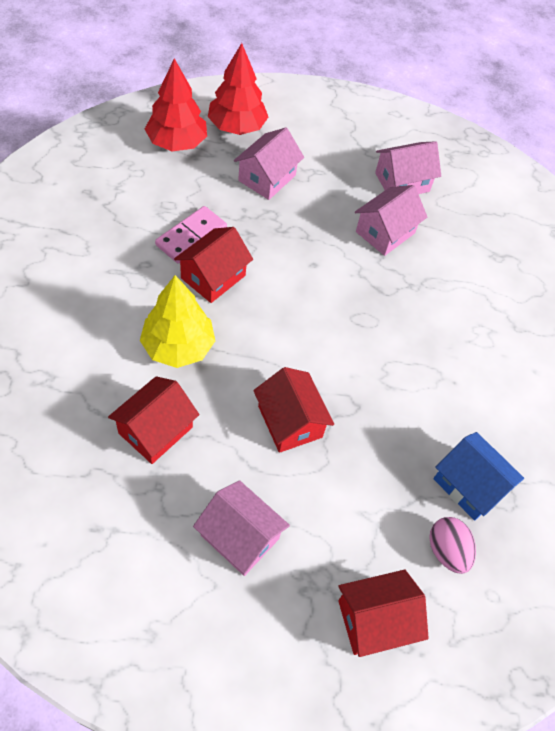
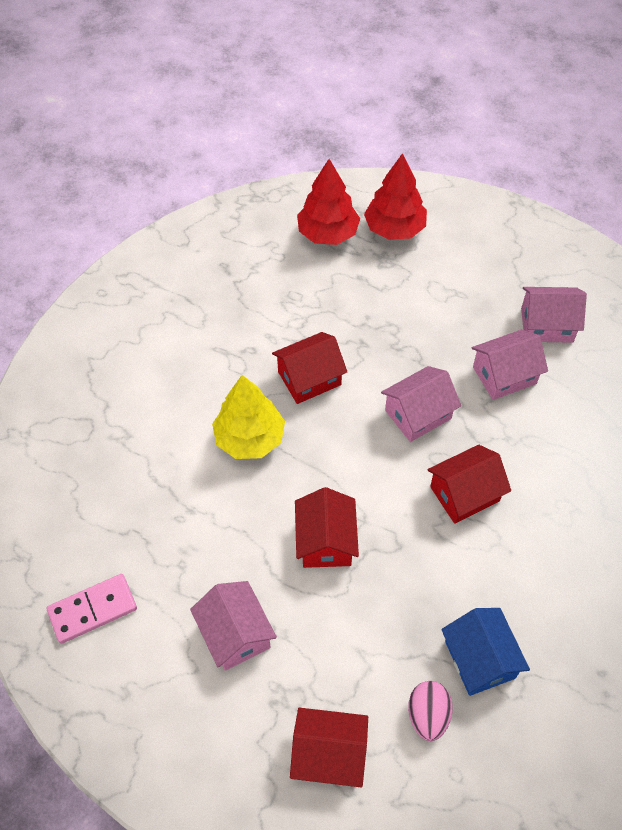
camera: 30 degrees right, 0 degrees up
(155, 430) = (199, 511): red house -> red house (464, 494)
(191, 237) = (304, 333): pink domino -> pink domino (92, 609)
(267, 178) = (403, 289): pink house -> pink house (418, 414)

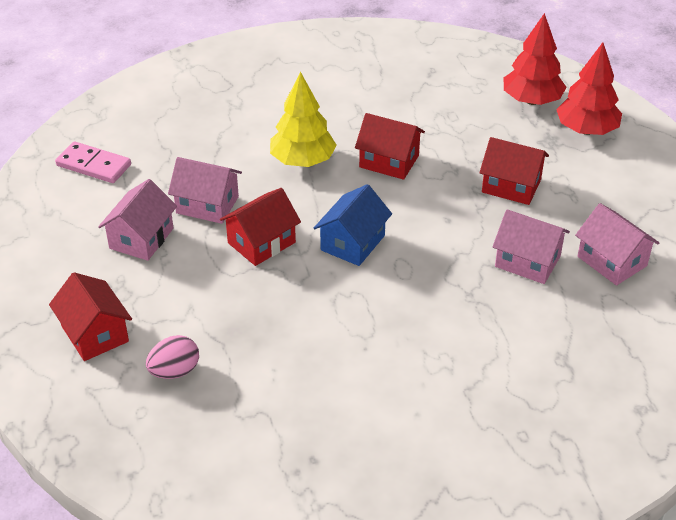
camera: 50 degrees right, 15 degrees down
(418, 414) = (428, 232): pink house -> pink house (207, 205)
(464, 494) = (387, 295): red house -> red house (511, 186)
(479, 659) = (250, 377): blue house -> blue house (352, 243)

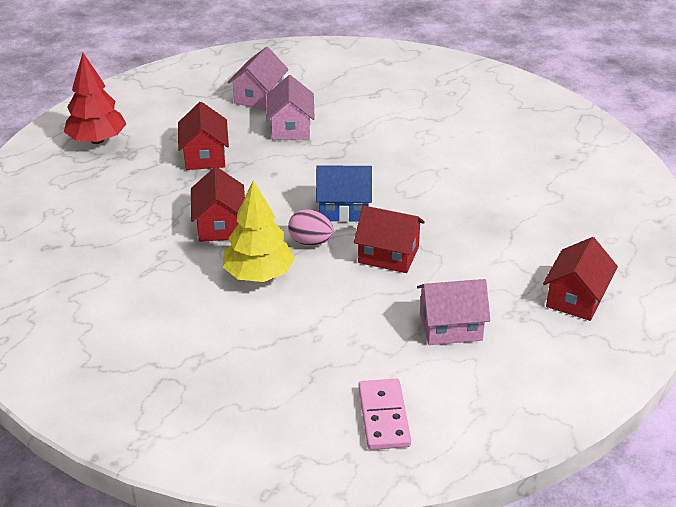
camera: 120 degrees left, 5 degrees down
(174, 371) = (561, 240): pink egg -> pink egg (310, 242)
(207, 205) = (370, 307): pink house -> none
(532, 100) = (67, 176): red tree -> none

